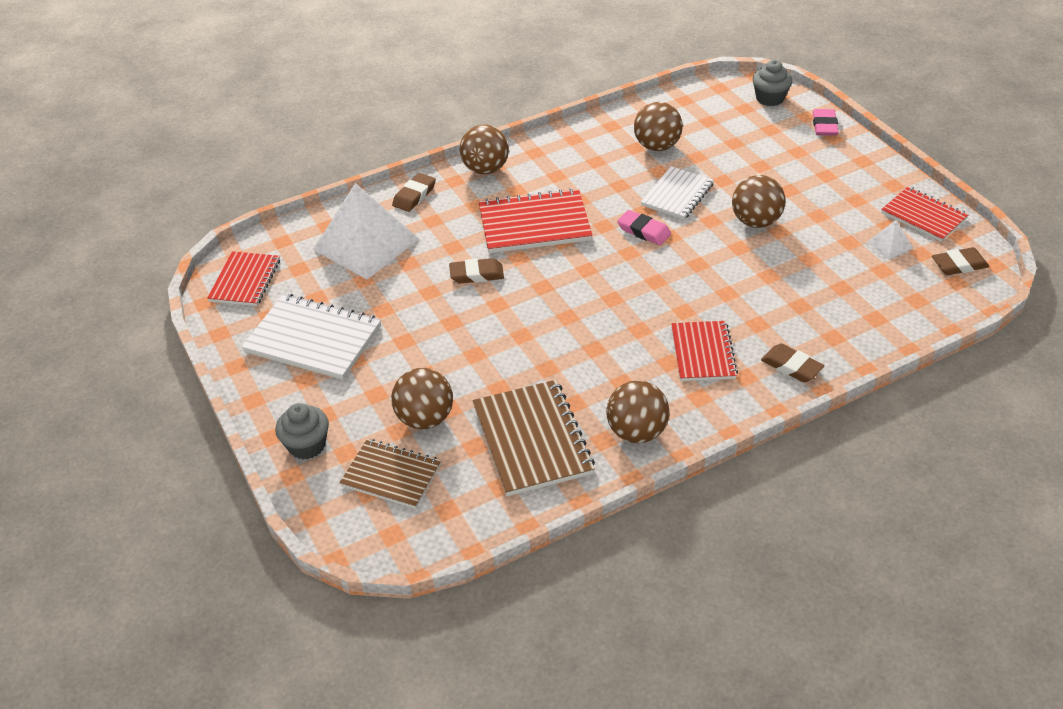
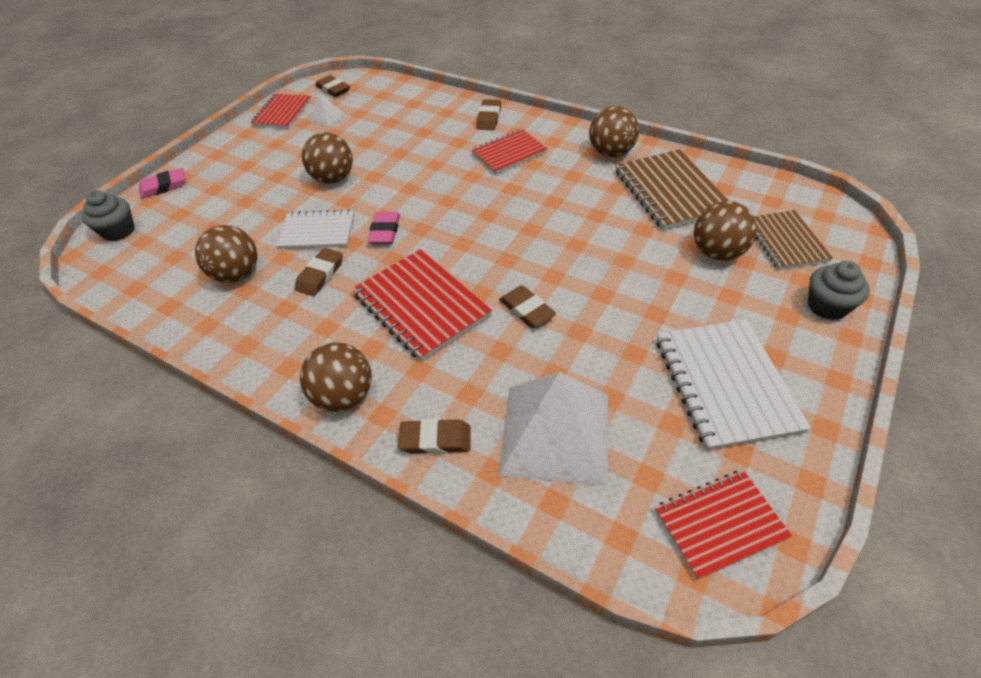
camera: 120 degrees left, 5 degrees up
(532, 439) = (670, 191): brown notebook -> brown notebook turned 60 degrees counterclockwise
(618, 185) = (320, 275): none -> brown eraser

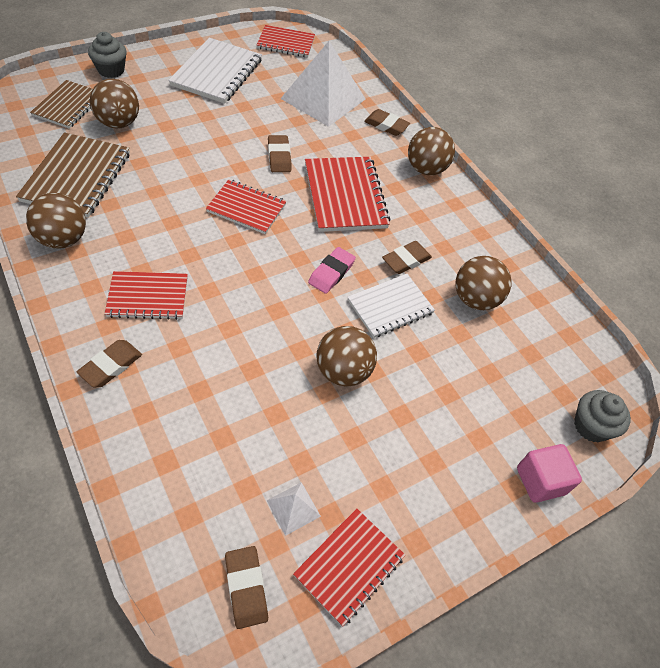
camera: 160 degrees left, 5 degrees up
(164, 186) = (540, 481): pink eraser -> pink cube
(317, 232) = (390, 307): white notebook -> white notebook turned 60 degrees counterclockwise
(505, 242) = (246, 208): none -> red notebook

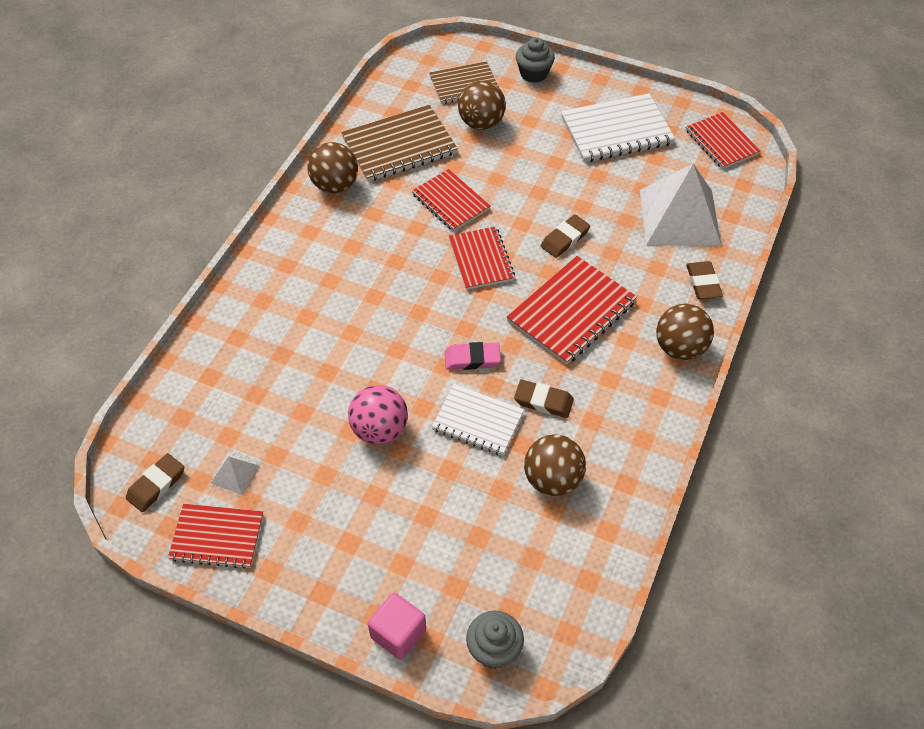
camera: 60 degrees right, 0 degrees up
(111, 366) = (256, 292): brown eraser -> none
(148, 297) = (332, 267): red notebook -> red notebook (450, 202)
(343, 371) = (379, 430): brown ball -> pink ball

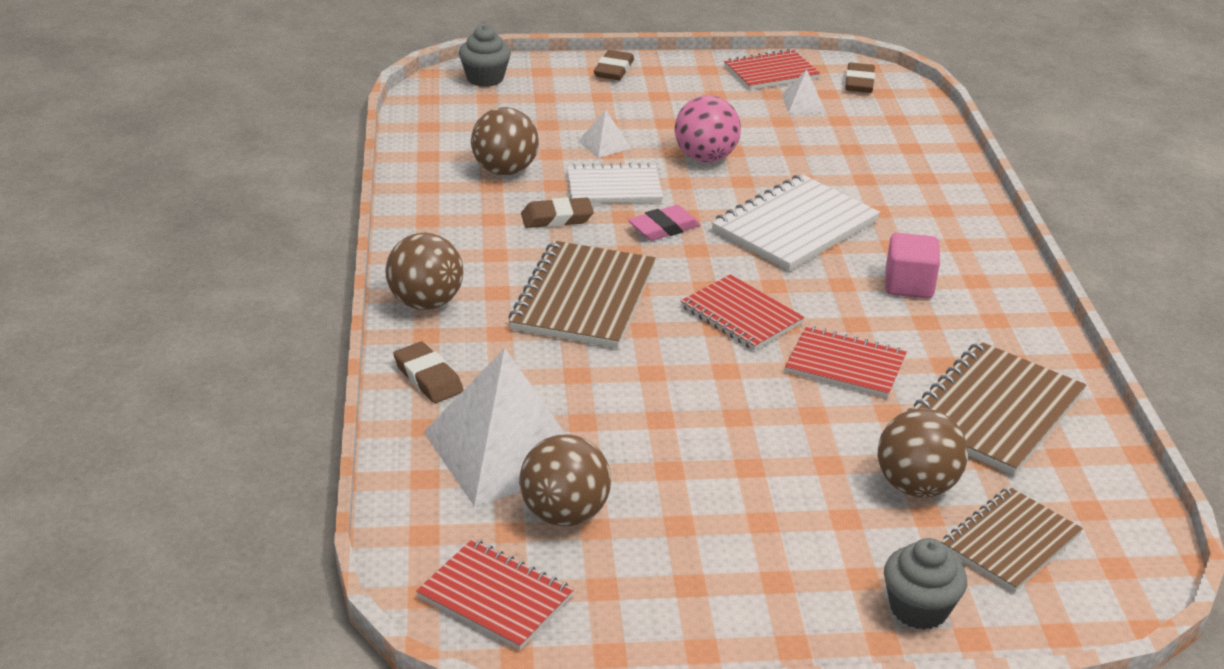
camera: 150 degrees right, 20 degrees down
(335, 185) = (1013, 335): brown ball -> brown ball (564, 514)
(398, 633) = (570, 67): pink cube -> pink cube (908, 285)
(448, 483) = (604, 144): none -> white pyramid
(565, 239) = (652, 370): brown eraser -> brown eraser (613, 70)
(571, 312) = (583, 298): red notebook -> brown notebook
(616, 130) = (691, 552): white notebook -> white notebook (794, 226)

